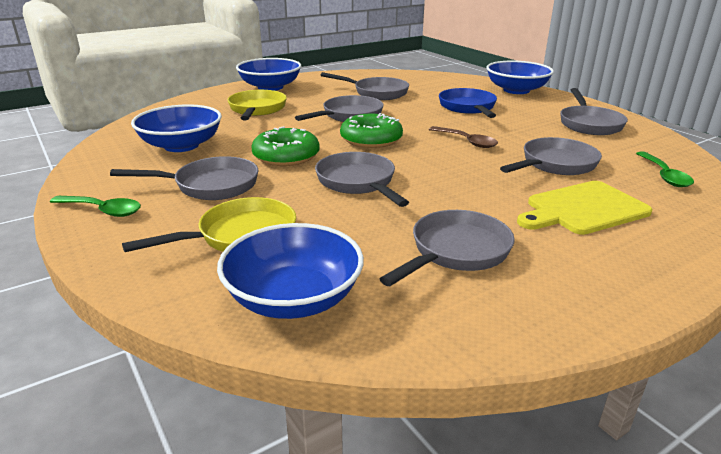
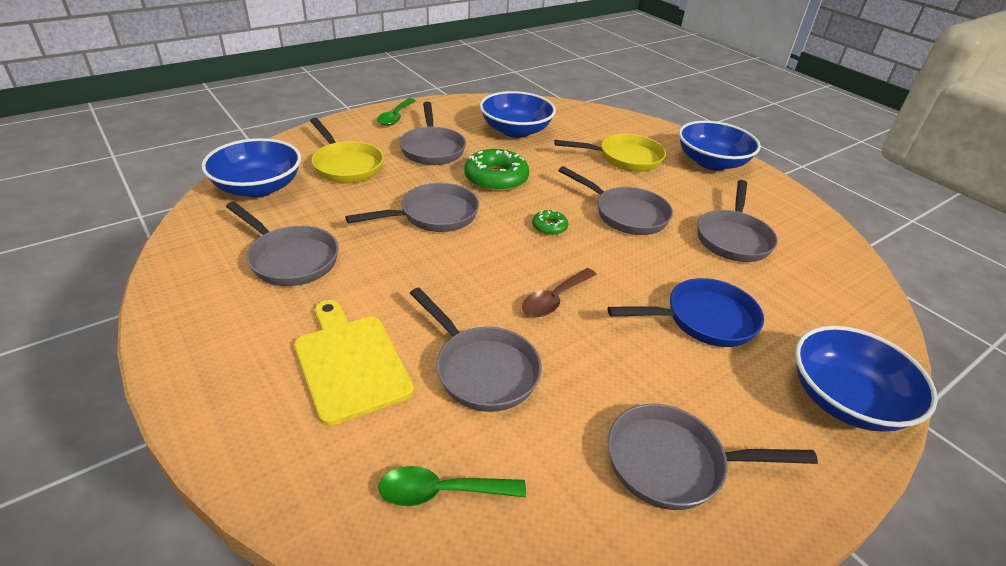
camera: 85 degrees right, 10 degrees up
(371, 139) = (549, 227): green donut -> green donut, size x0.50

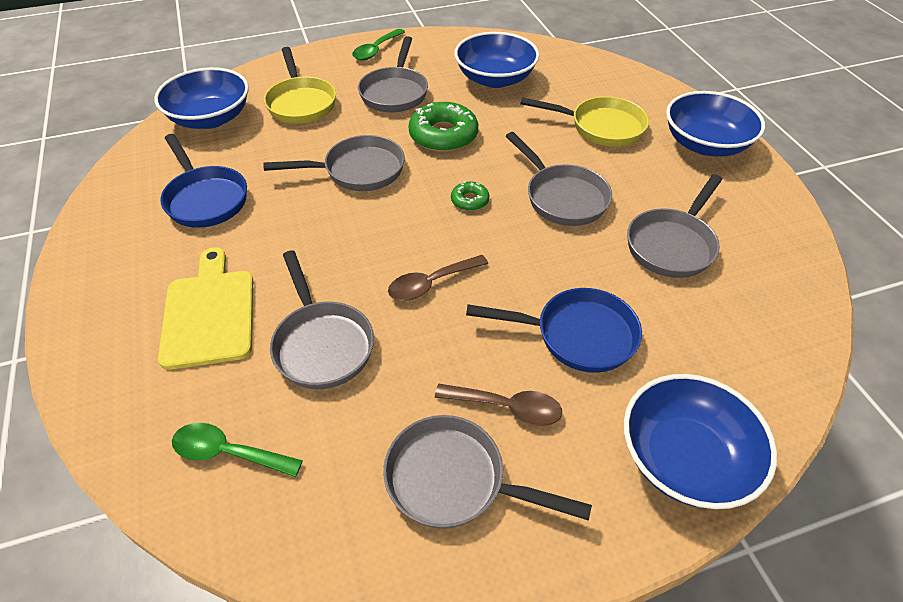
camera: 20 degrees right, 10 degrees up
(290, 259) = (205, 199): grey pan -> blue pan
(681, 390) = (507, 407): none -> brown spoon

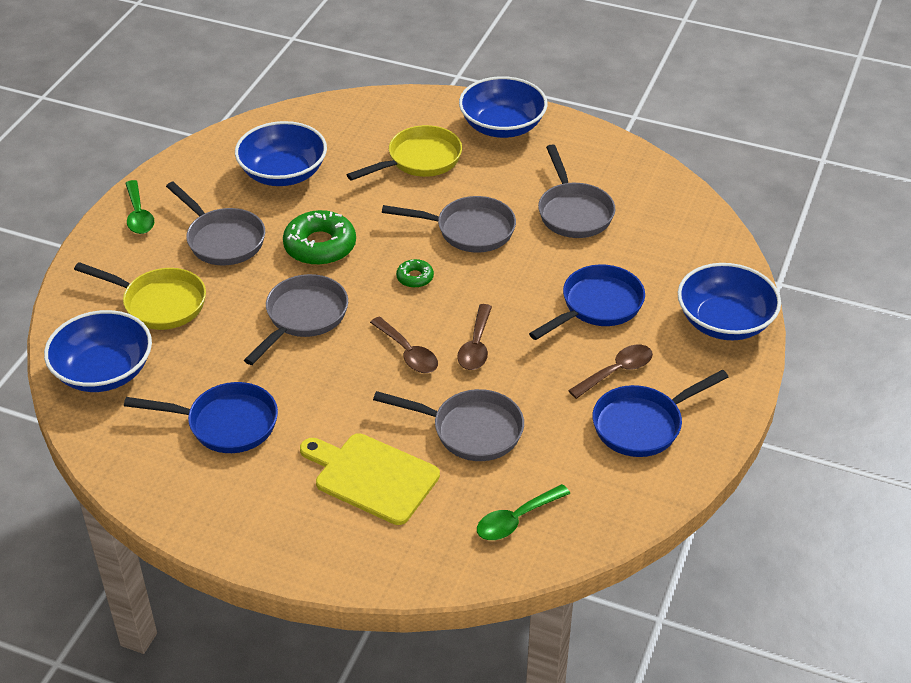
camera: 50 degrees left, 5 degrees down
(378, 248) = (408, 353): none -> brown spoon
(454, 480) = (643, 425): grey pan -> blue pan

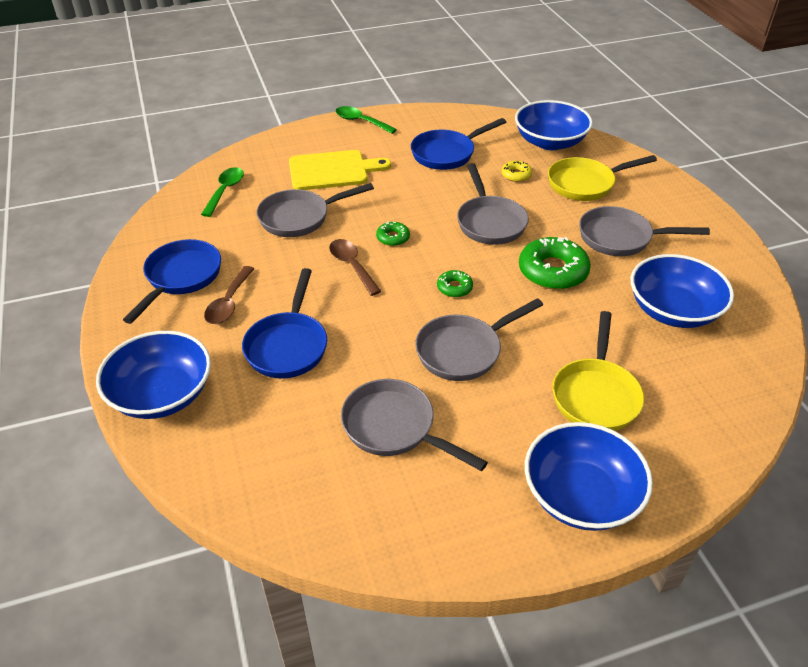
camera: 140 degrees right, 0 degrees up
(139, 215) = (699, 222): green spoon -> green spoon (360, 121)
(202, 352) = (516, 175): none -> yellow donut
(408, 353) = (393, 238): brown spoon -> green donut

